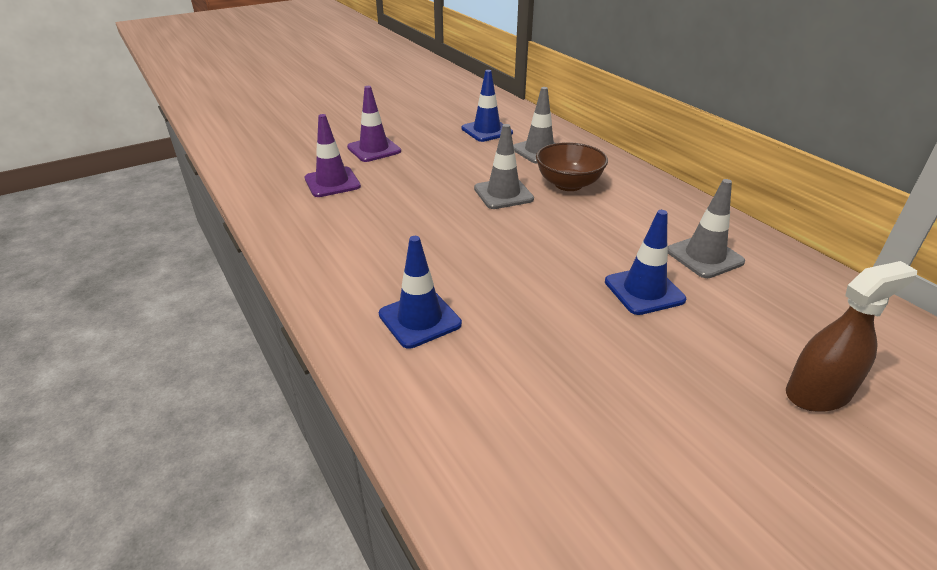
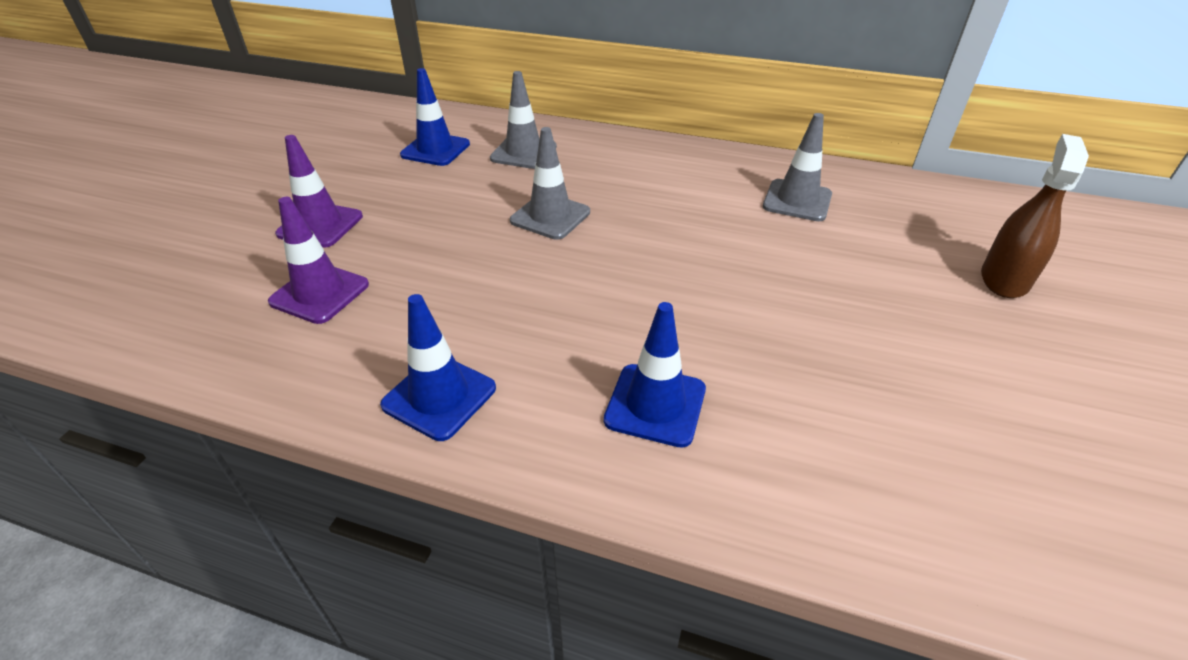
camera: 40 degrees left, 5 degrees up
(568, 184) = (600, 178): brown bowl -> none
(644, 291) = (797, 257): blue traffic cone -> blue traffic cone (439, 396)

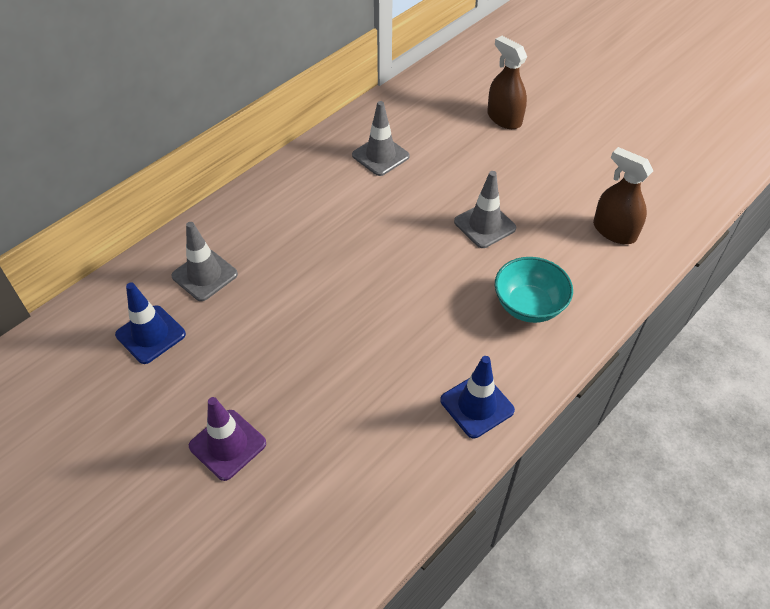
camera: 65 degrees left, 10 degrees up
(320, 293) = (330, 457): purple traffic cone -> none
(550, 216) = (315, 289): grey traffic cone -> grey traffic cone (484, 225)
(655, 405) = (528, 306): blue traffic cone -> turquoise bowl
(918, 479) = (614, 231): none -> brown spray bottle

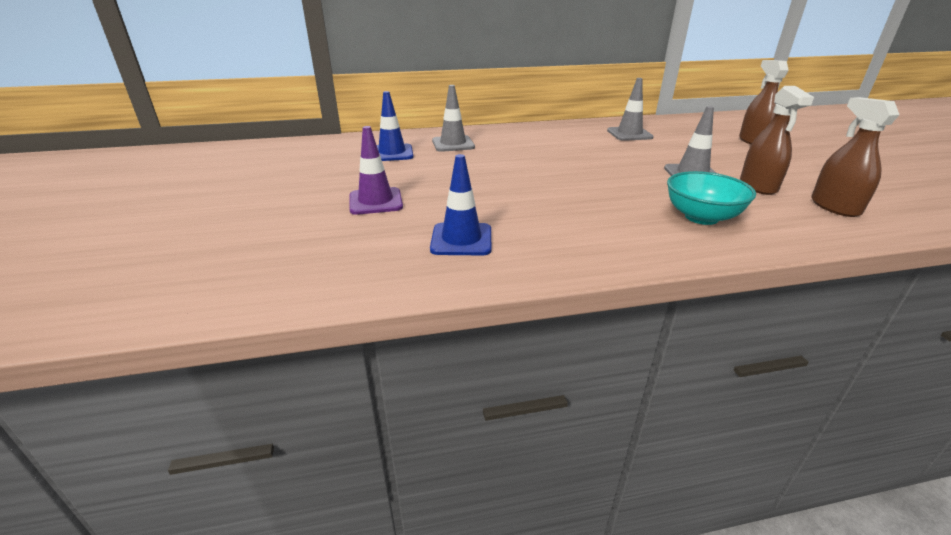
camera: 35 degrees right, 20 degrees down
(477, 405) = (595, 248): blue traffic cone -> blue traffic cone (461, 239)
(546, 221) = (758, 186): none -> brown spray bottle

